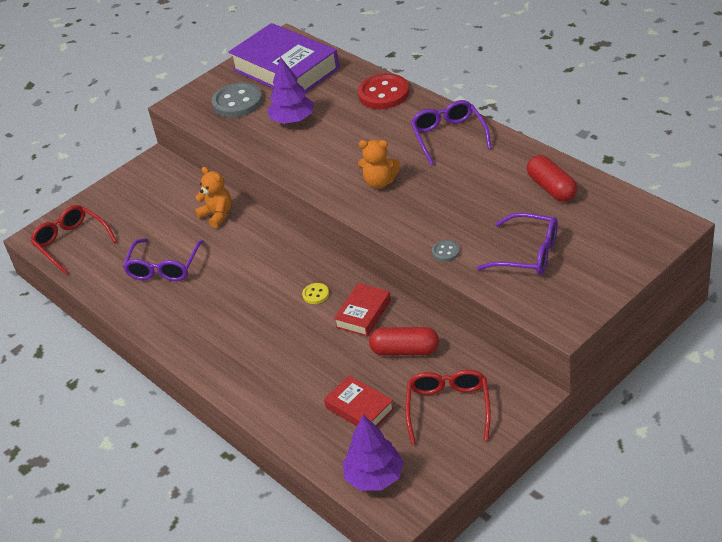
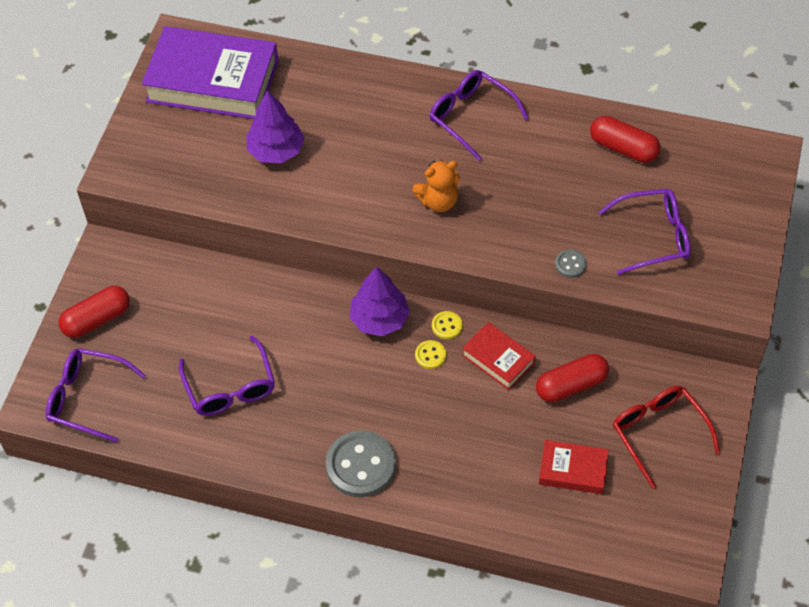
camera: 35 degrees left, 15 degrees up
(71, 243) = (87, 398): red glasses -> purple glasses
(116, 199) = (97, 319): none -> red capsule
(217, 215) = (241, 296): orange teddy bear -> none
(237, 102) = (188, 146): grey button -> grey button (361, 465)
(343, 279) = (447, 326): none -> yellow button
(363, 314) = (498, 359): red book -> red book turned 45 degrees counterclockwise
(374, 477) = (640, 538): purple tree -> purple tree (379, 319)
(383, 94) = (357, 81): red button -> none

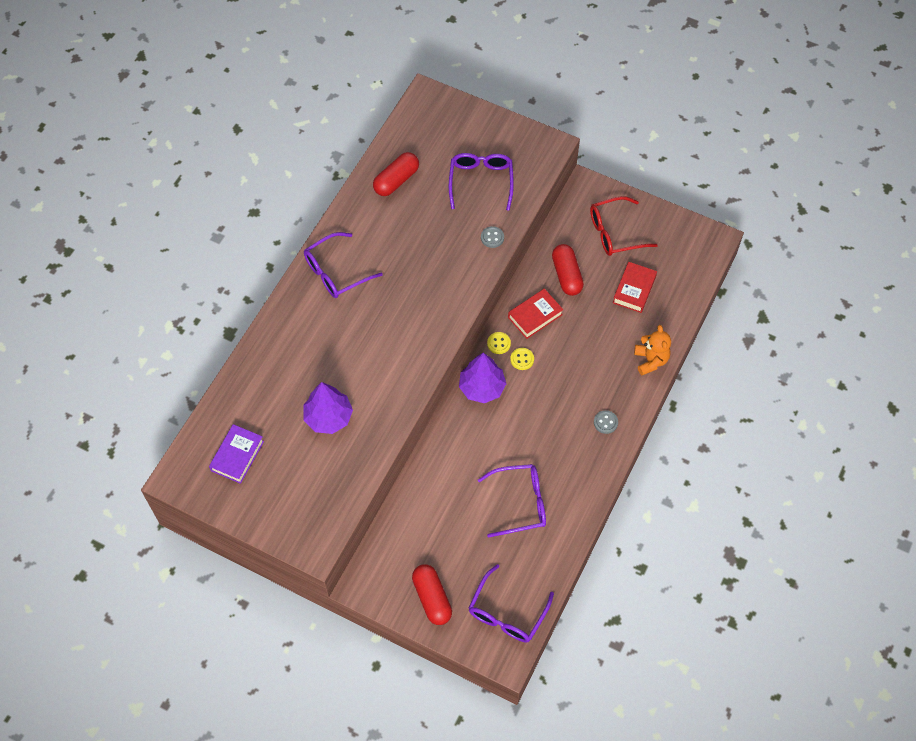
camera: 80 degrees left, 5 degrees up
(213, 81) = (237, 456): purple book -> purple book, size x0.49
(361, 465) = (605, 422): grey button -> grey button, size x0.46
(438, 201) = (412, 310): orange teddy bear -> orange teddy bear (650, 360)

